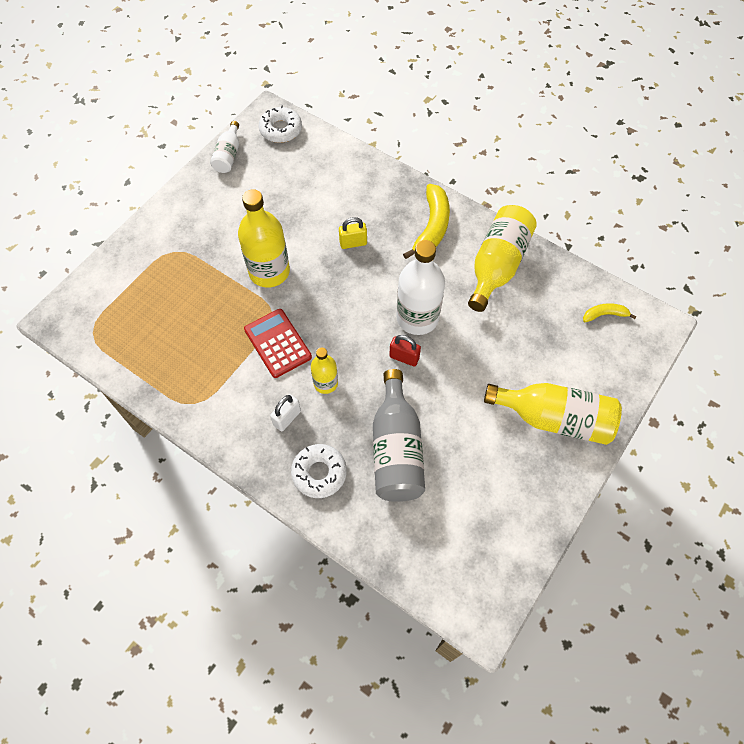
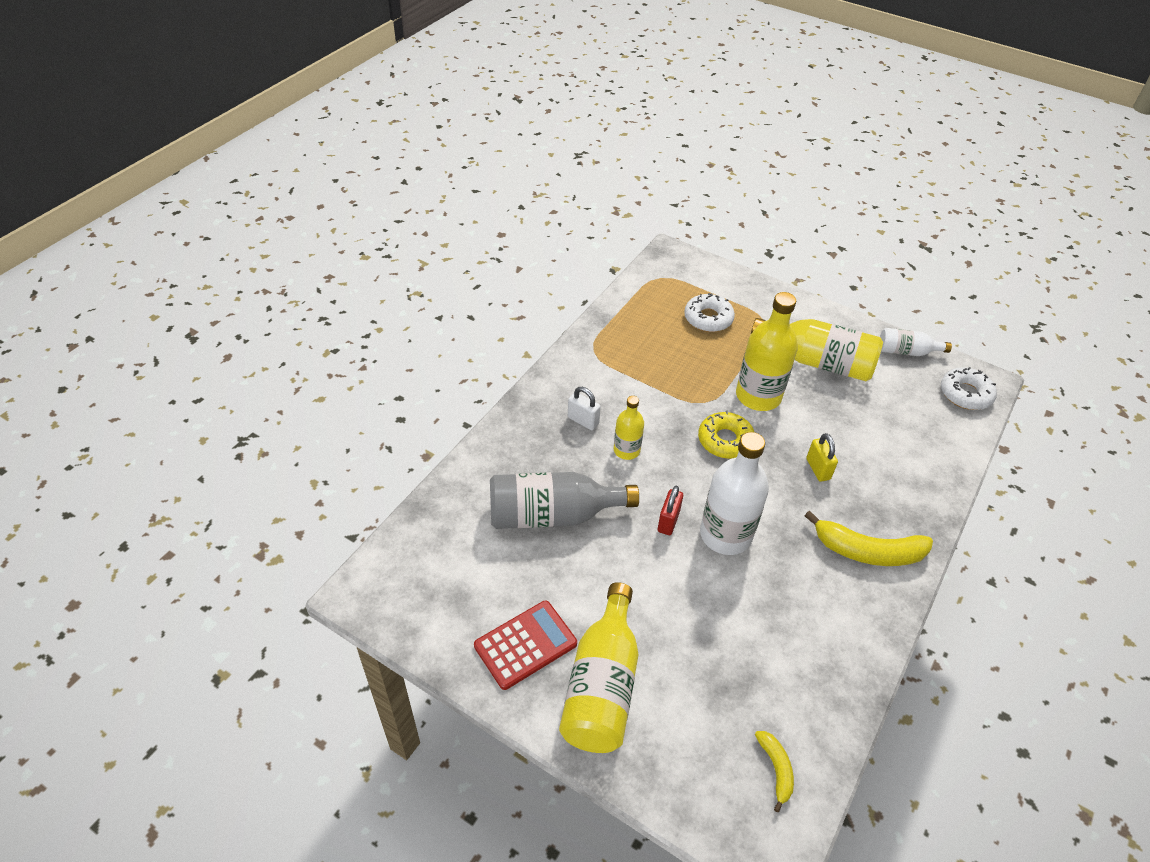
camera: 85 degrees right, 15 degrees down
(277, 343) = (669, 408): red calculator -> red calculator (525, 644)
(319, 304) = (725, 440): none -> yellow donut
(319, 473) = (523, 449): white donut -> white donut (708, 318)
(497, 265) = (827, 627): yellow bottle -> yellow bottle (818, 362)

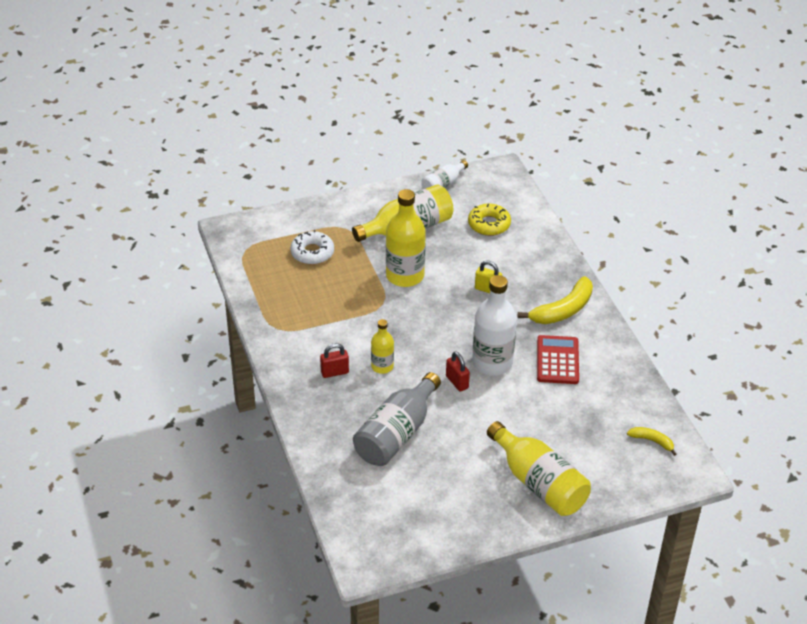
camera: 50 degrees left, 5 degrees down
(525, 644) = (479, 502): red calculator -> red calculator (557, 360)
(583, 421) = (334, 372): white padlock -> red padlock
(725, 440) = (423, 315): yellow donut -> yellow donut (489, 224)
(965, 394) = (501, 186): white donut -> none

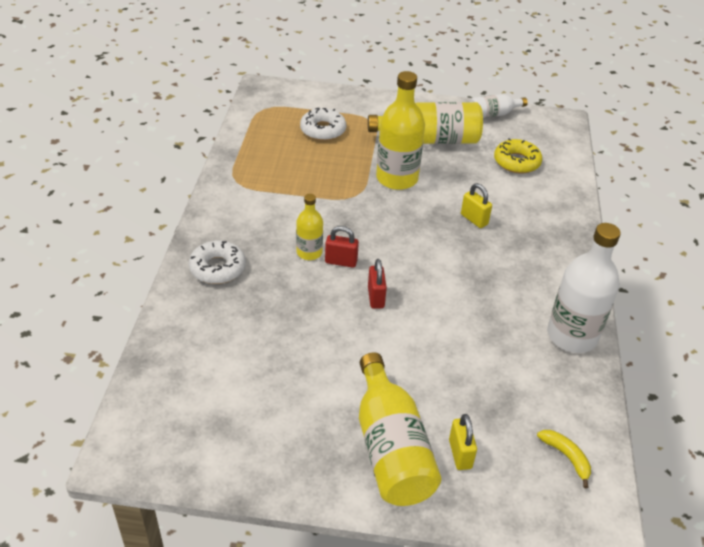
camera: 25 degrees right, 0 degrees up
(322, 407) = (217, 268): none -> white donut
(334, 372) = (257, 240): red padlock -> red padlock (341, 262)
(396, 434) = (271, 325): grey bottle -> none
(492, 363) = (428, 292): white bottle -> white bottle (572, 336)
(557, 360) = (505, 317): red calculator -> none
(563, 310) = (545, 268): yellow banana -> none
(585, 468) = (460, 454): none -> yellow padlock

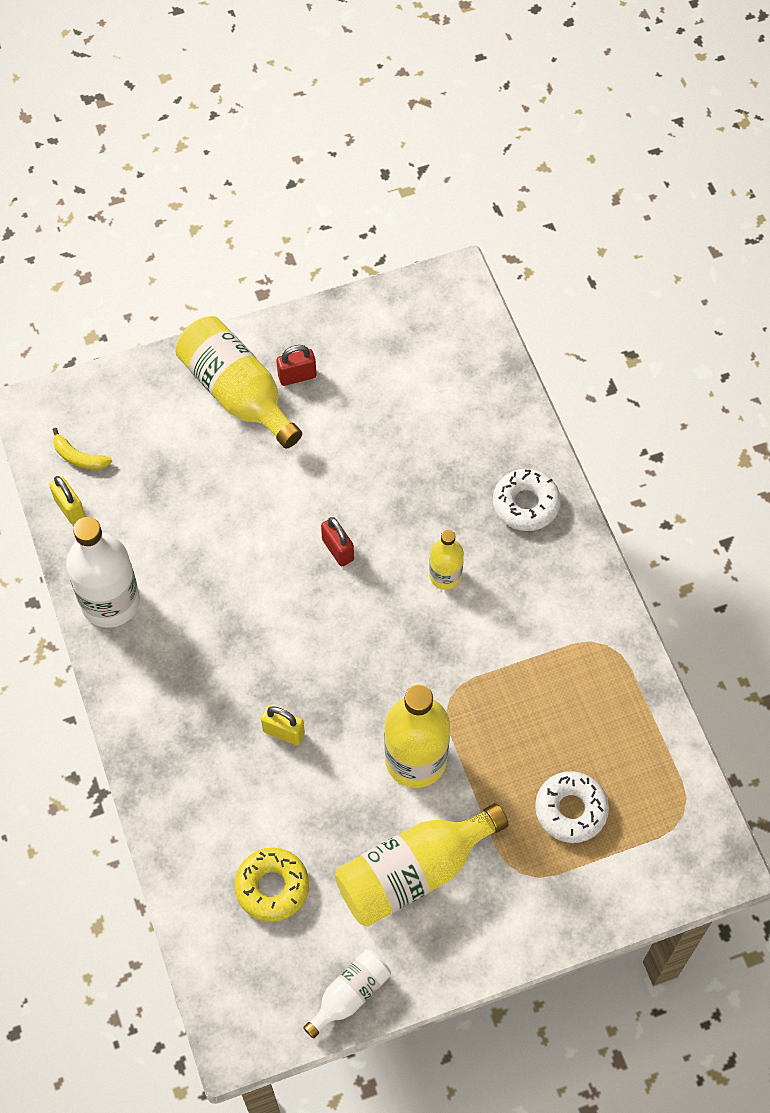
camera: 155 degrees right, 20 degrees up
(341, 262) = (403, 580): red padlock -> red padlock (297, 376)
(460, 454) = (175, 416): yellow padlock -> yellow padlock (70, 509)

